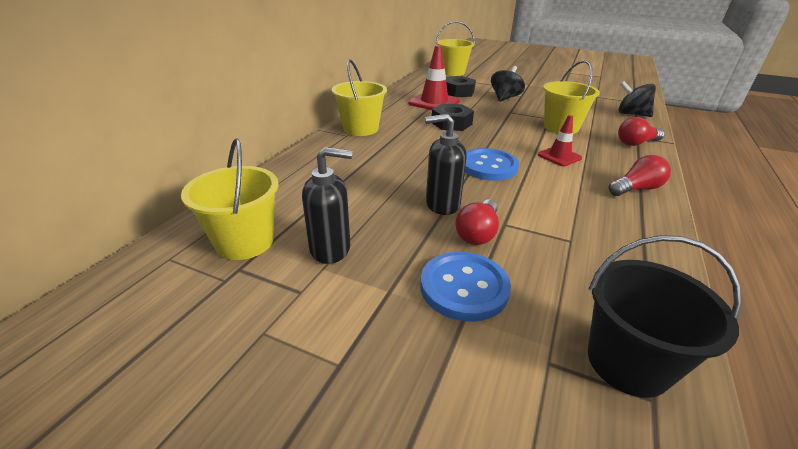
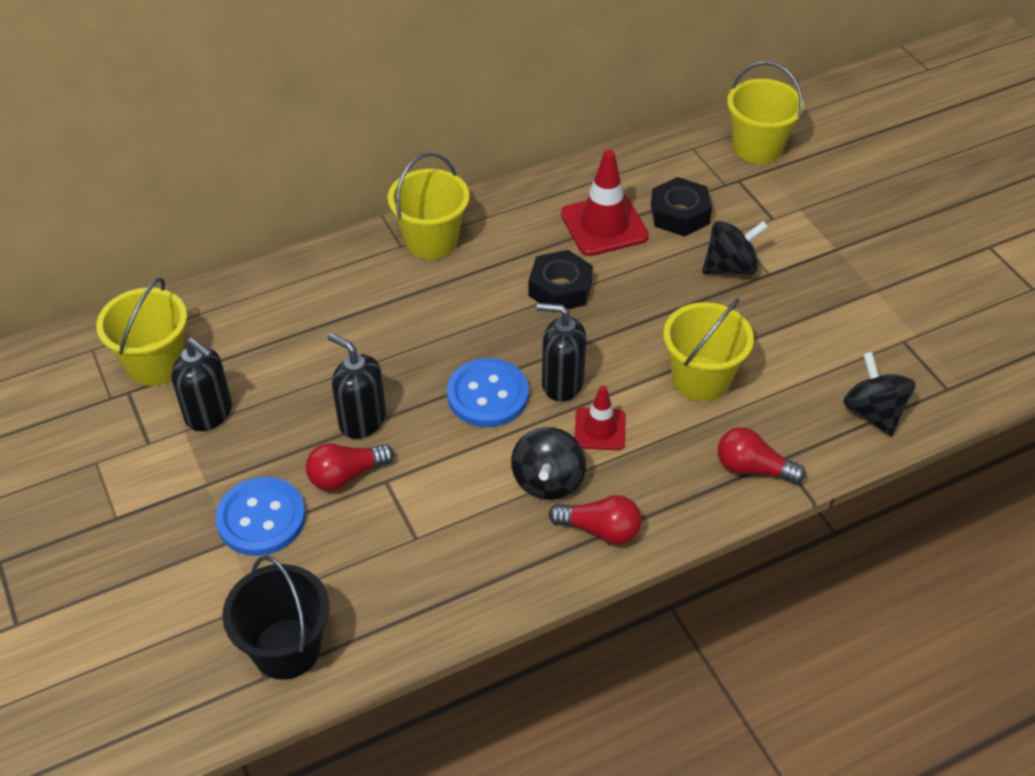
camera: 40 degrees right, 15 degrees up
(512, 149) = (562, 383): none -> black soap dispenser
(578, 183) = (548, 481): none -> black spinning top

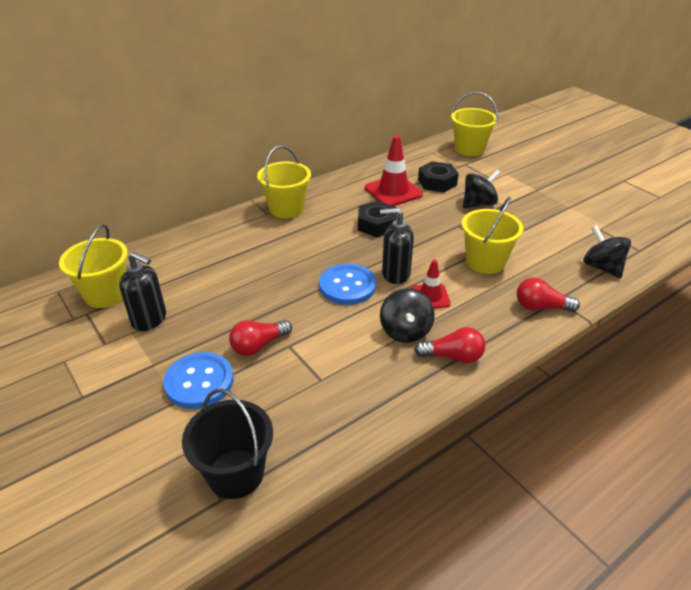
camera: 10 degrees left, 10 degrees down
(362, 420) = (263, 311): black soap dispenser -> none

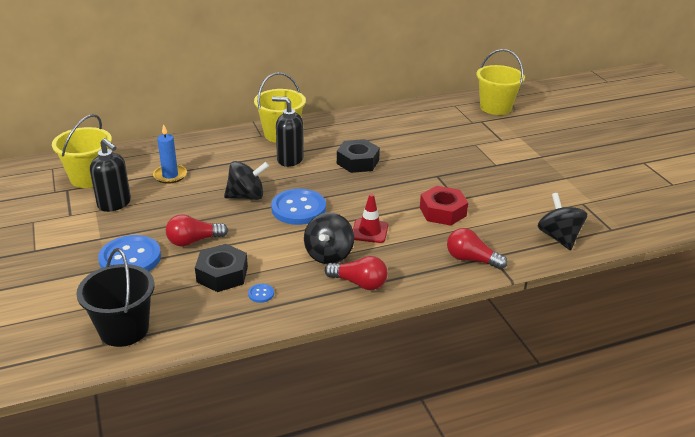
camera: 15 degrees right, 5 degrees down
(195, 275) = (170, 175): none -> blue candle
(362, 392) = (261, 294): none -> blue button
(393, 191) = (392, 135): red traffic cone -> none
(395, 274) = (349, 207): black soap dispenser -> black soap dispenser (289, 159)
(437, 182) = (441, 133): black nut -> black nut (222, 274)
(478, 204) = (470, 160): black spinning top -> black spinning top (246, 196)
(485, 262) = (442, 211): yellow bucket -> red nut

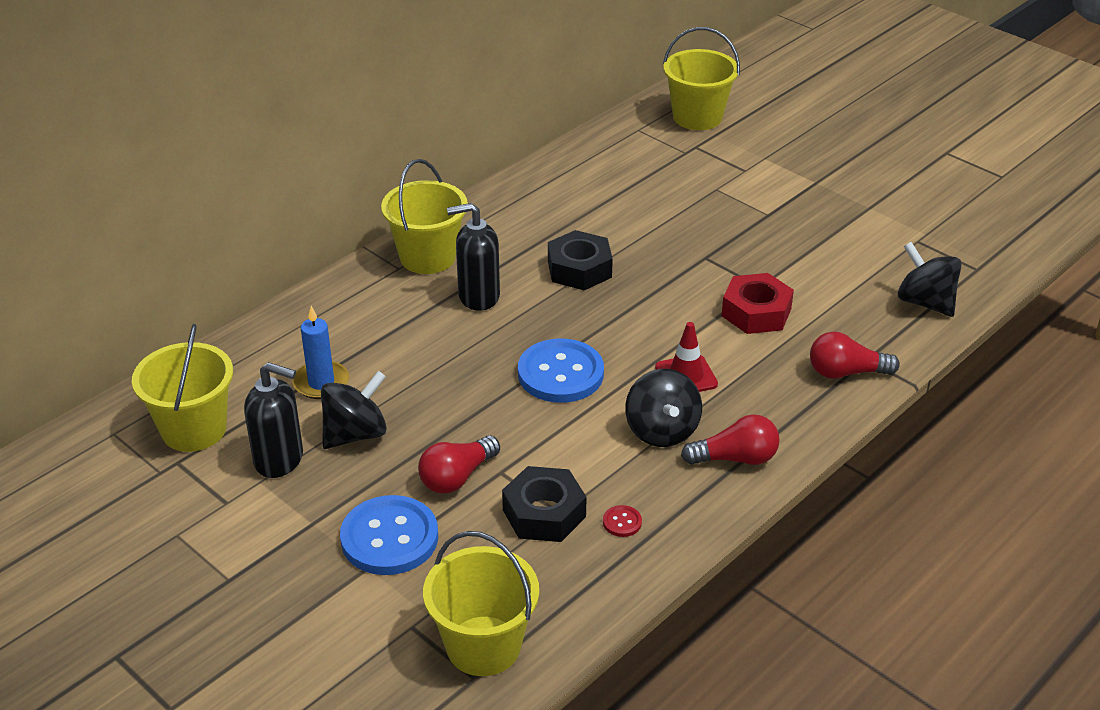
camera: 25 degrees left, 5 degrees up
(124, 329) = (483, 646): black bucket -> yellow bucket
(246, 196) = (469, 379): black spinning top -> black spinning top (355, 434)
(261, 294) = (622, 522): blue button -> red button

